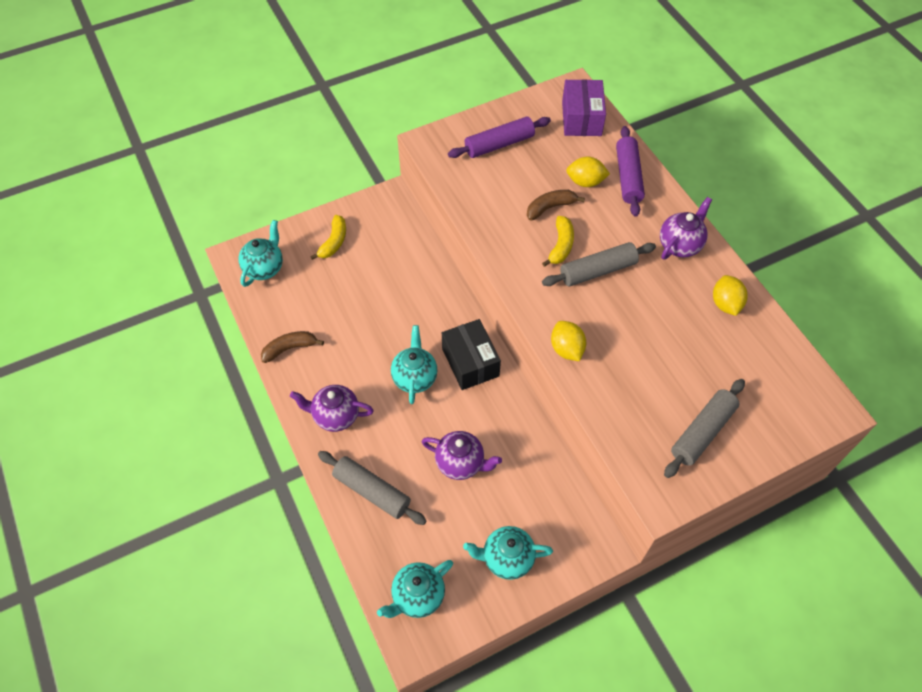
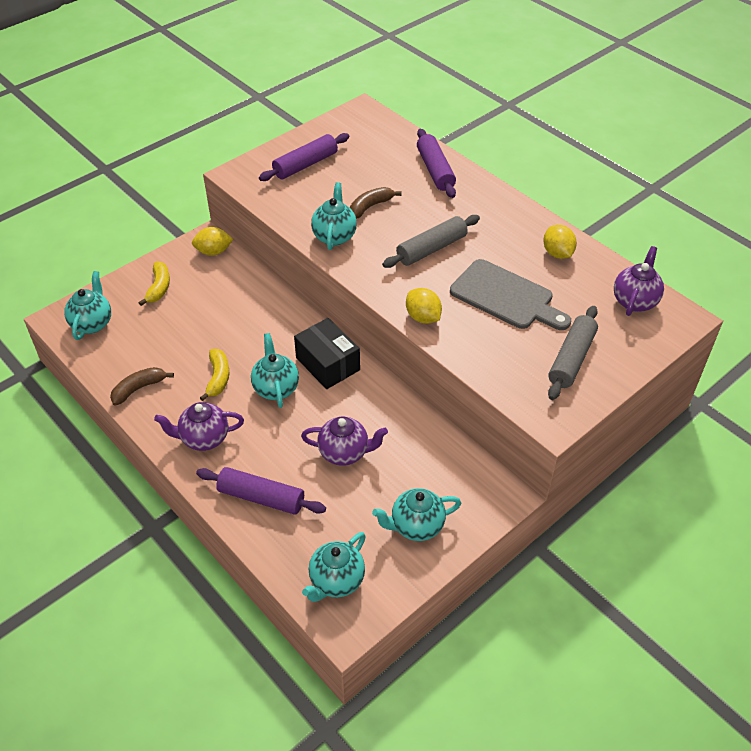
camera: 15 degrees left, 10 degrees down
(372, 491) = (261, 497): grey rolling pin -> purple rolling pin
(505, 235) = (334, 236): none -> turquoise teapot
(561, 246) = (390, 235): yellow banana -> yellow banana (218, 378)
(581, 118) = (377, 132): purple box -> none
(585, 182) = (397, 181): yellow lemon -> yellow lemon (213, 252)
(657, 343) = (505, 296): none -> grey cutting board
(680, 245) = (500, 215): purple teapot -> purple teapot (634, 301)

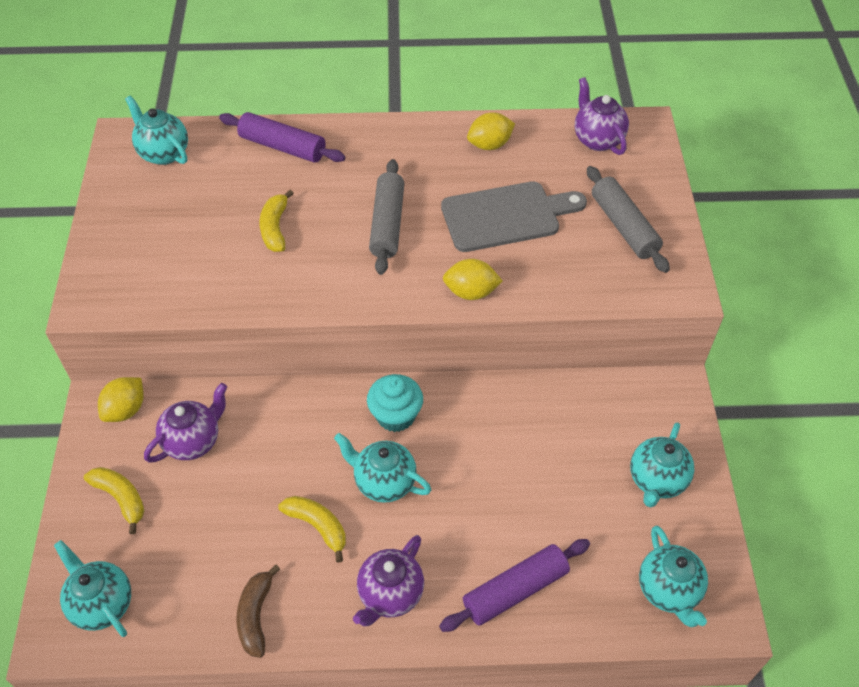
camera: 50 degrees left, 5 degrees up
(305, 165) = (148, 236): purple rolling pin -> none
(327, 364) = (395, 415): black box -> turquoise cupcake
(334, 236) = (285, 284): turquoise teapot -> turquoise teapot (163, 153)
(344, 453) = (522, 479): purple teapot -> purple teapot (193, 441)
(370, 206) = (275, 228): brown banana -> yellow banana
(557, 253) = (489, 145): yellow lemon -> yellow lemon turned 45 degrees counterclockwise

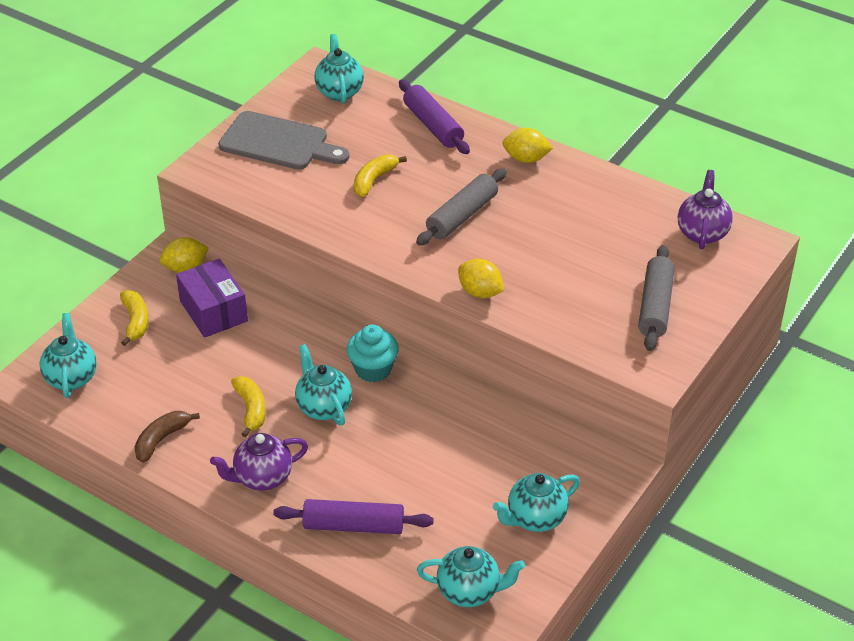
camera: 35 degrees right, 10 degrees down
(193, 441) = (213, 311): purple teapot -> purple box
(489, 145) = (603, 196): yellow lemon -> yellow lemon (526, 159)
(506, 216) = (563, 253): grey cutting board -> grey cutting board (278, 142)
(668, 590) = (469, 591): turquoise teapot -> turquoise teapot turned 105 degrees counterclockwise

